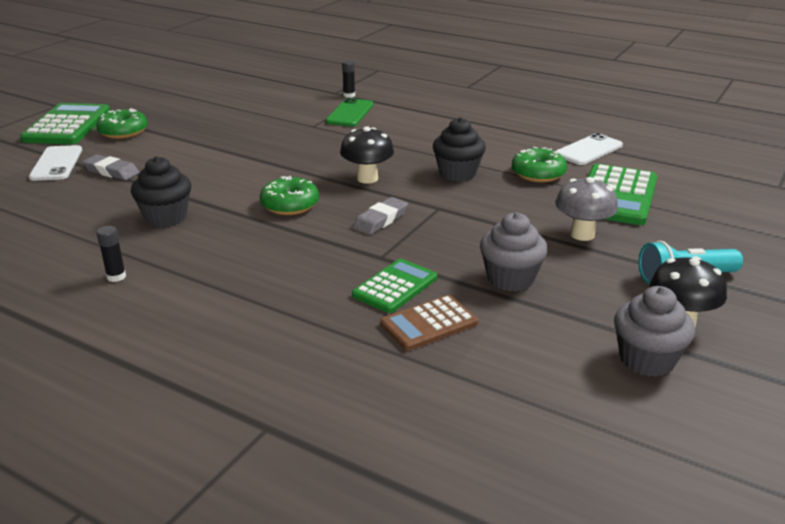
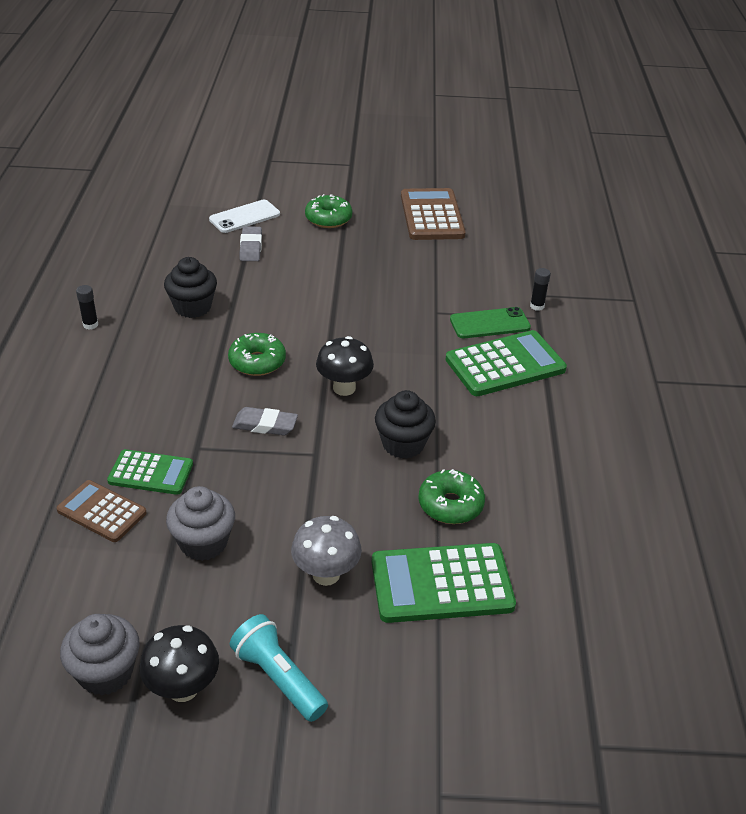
camera: 60 degrees right, 10 degrees up
(67, 125) = (317, 188): green calculator -> green calculator (505, 365)
(185, 97) = (432, 215): none -> brown calculator
(588, 150) = (554, 532): white phone -> none

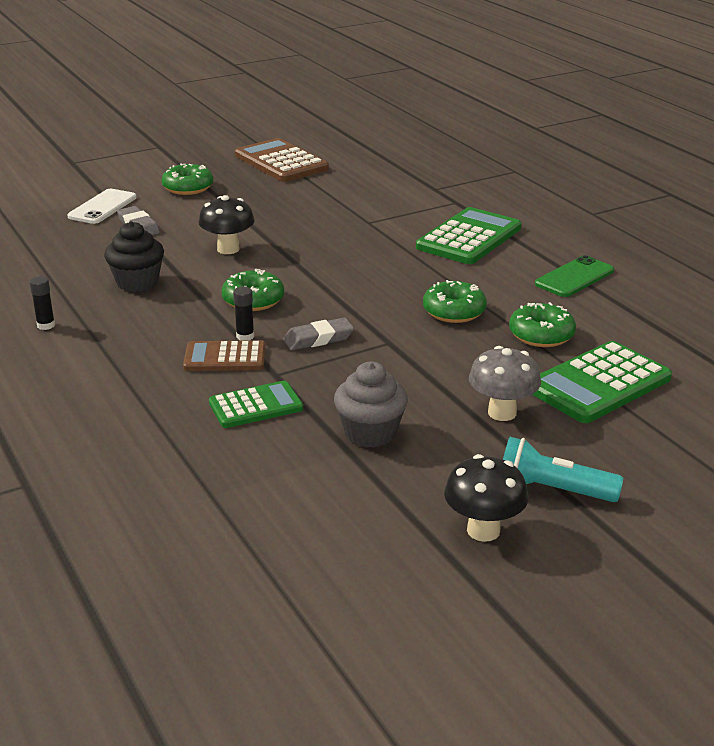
camera: 30 degrees left, 10 degrees down
(101, 512) = (245, 448): brown calculator -> brown calculator (225, 357)
(106, 672) = (401, 550): grey cupcake -> none
(344, 388) = (356, 293): black mushroom -> black mushroom (228, 249)
(403, 444) = (454, 311): black cupcake -> green donut
(490, 323) = (423, 216): green phone -> green phone (574, 277)
(537, 306) = (446, 195): black glue stick -> black glue stick (245, 336)

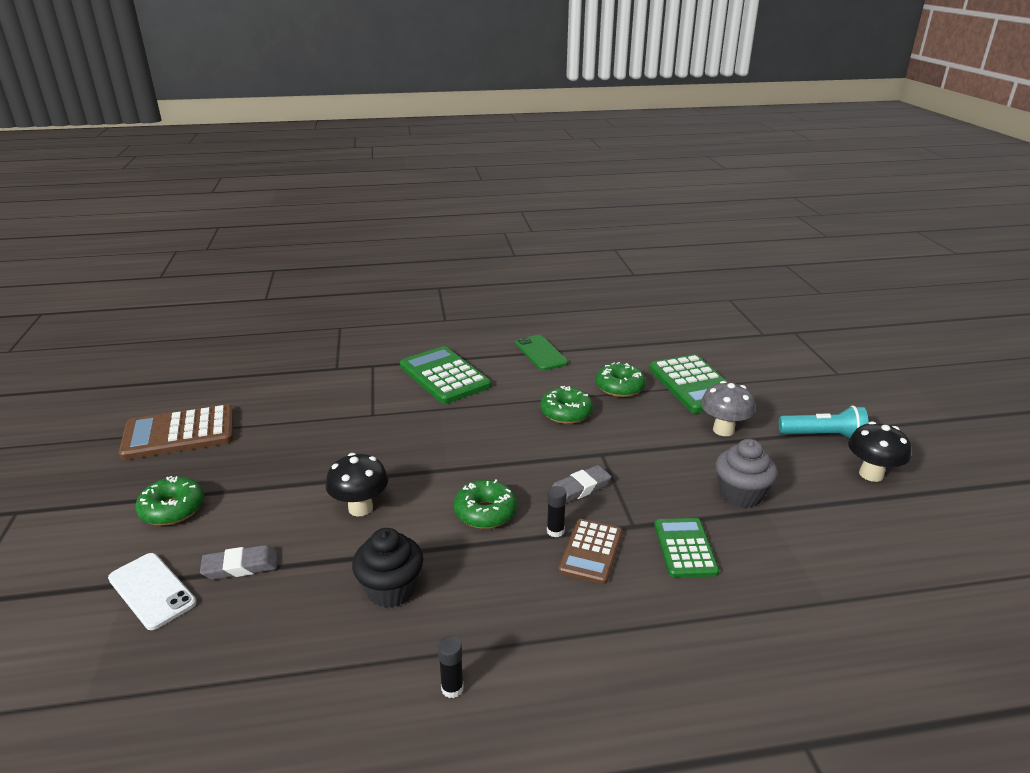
camera: 70 degrees left, 0 degrees up
(318, 339) = (579, 489): grey eraser -> grey eraser turned 60 degrees clockwise
(552, 490) = (823, 436): turquoise flashlight -> turquoise flashlight turned 120 degrees counterclockwise

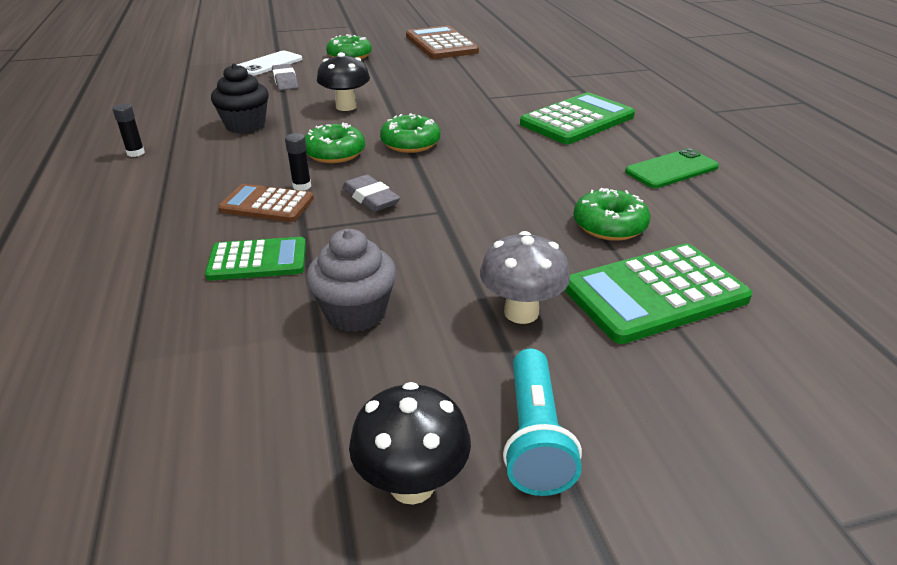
camera: 85 degrees right, 5 degrees up
(566, 413) = (525, 188): green donut -> green donut (410, 143)

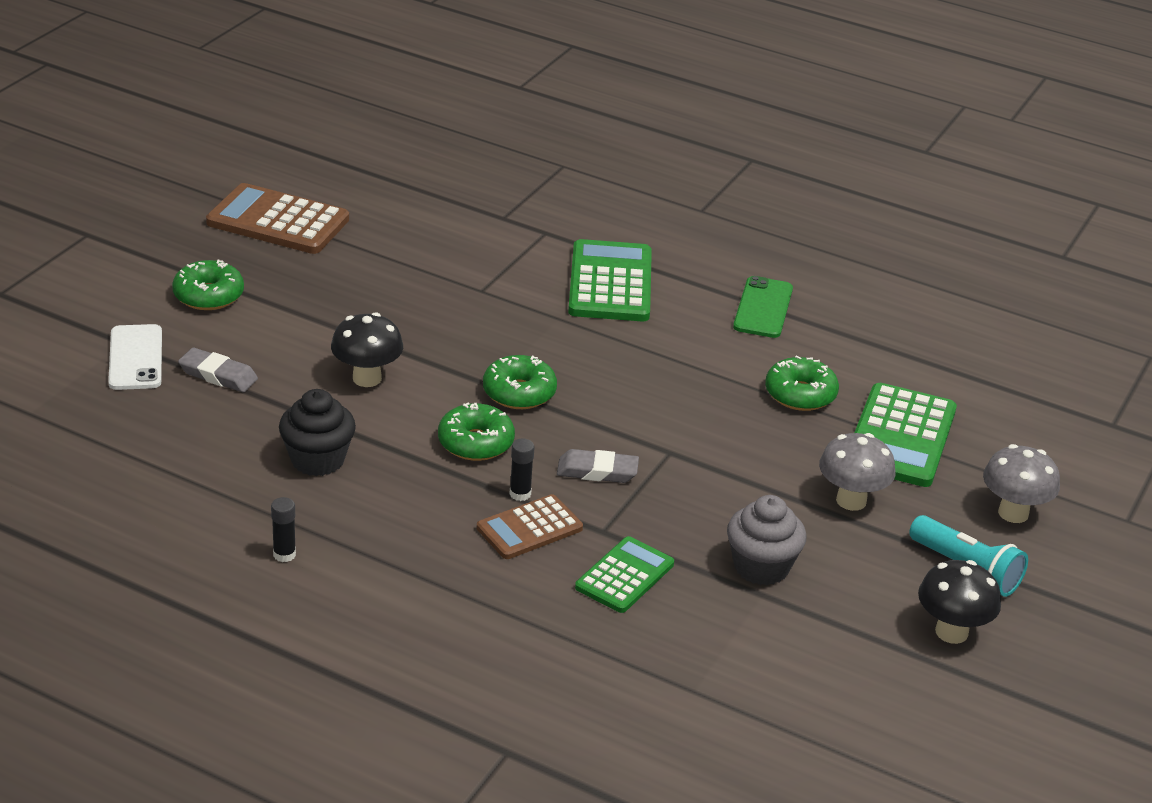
camera: 50 degrees left, 0 degrees up
(680, 420) = (1013, 513): none -> grey mushroom

